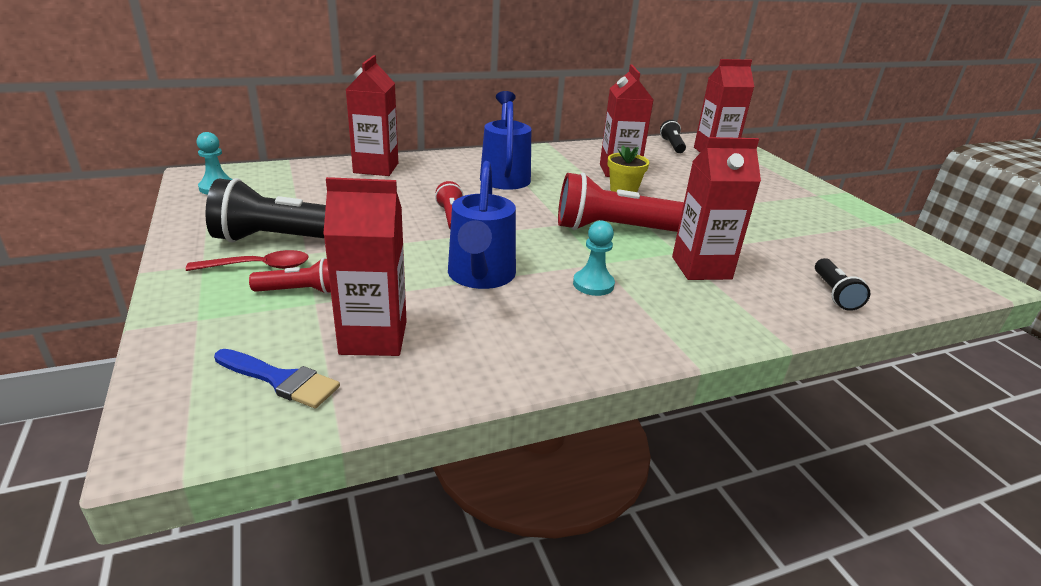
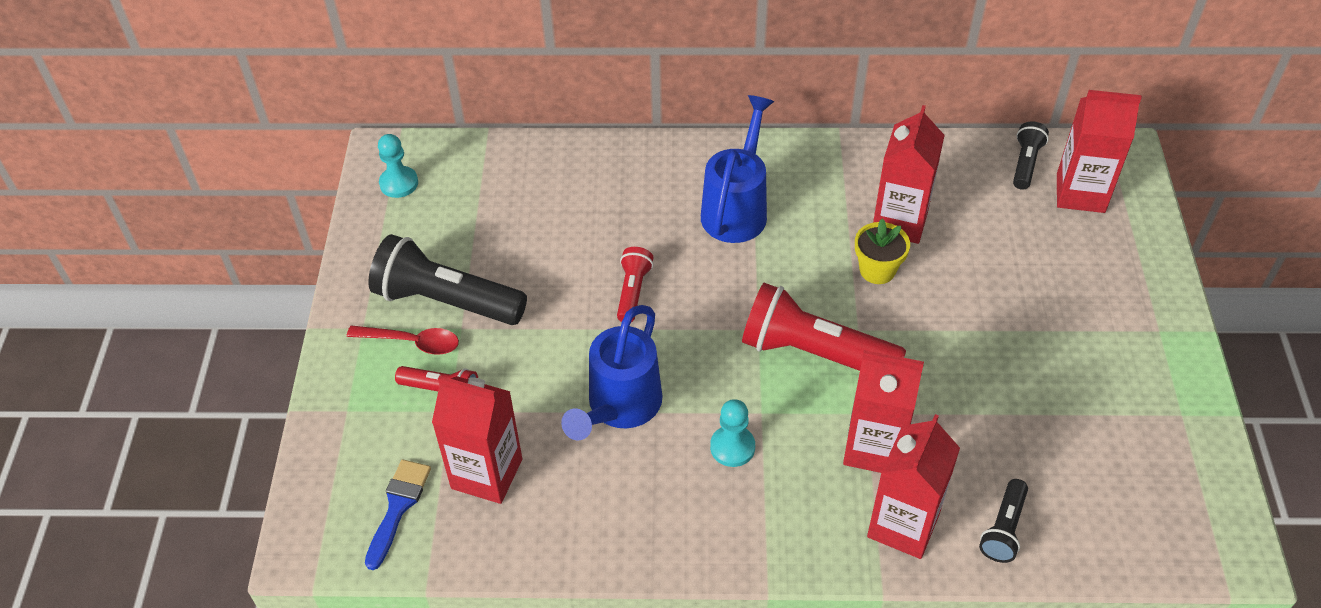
camera: 25 degrees right, 20 degrees up
(281, 380) = (398, 507): blue brush -> blue brush turned 120 degrees counterclockwise
(376, 168) = (583, 165): red carton -> red carton (903, 525)

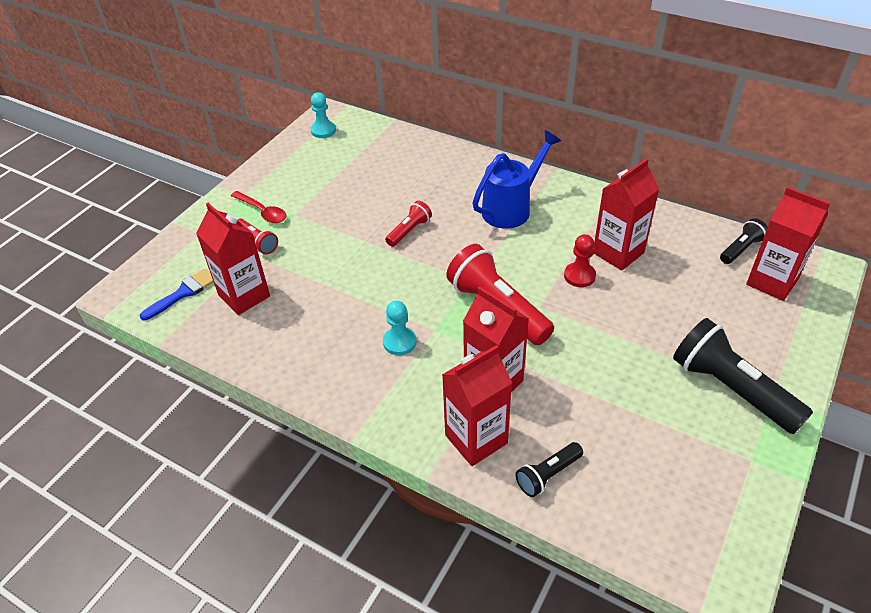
camera: 30 degrees right, 5 degrees down
(446, 301) = (298, 198): black flashlight -> black flashlight (731, 389)
(619, 407) = (349, 291): blue watering can -> none
(877, 270) = (579, 276): yellow flower pot -> red pawn

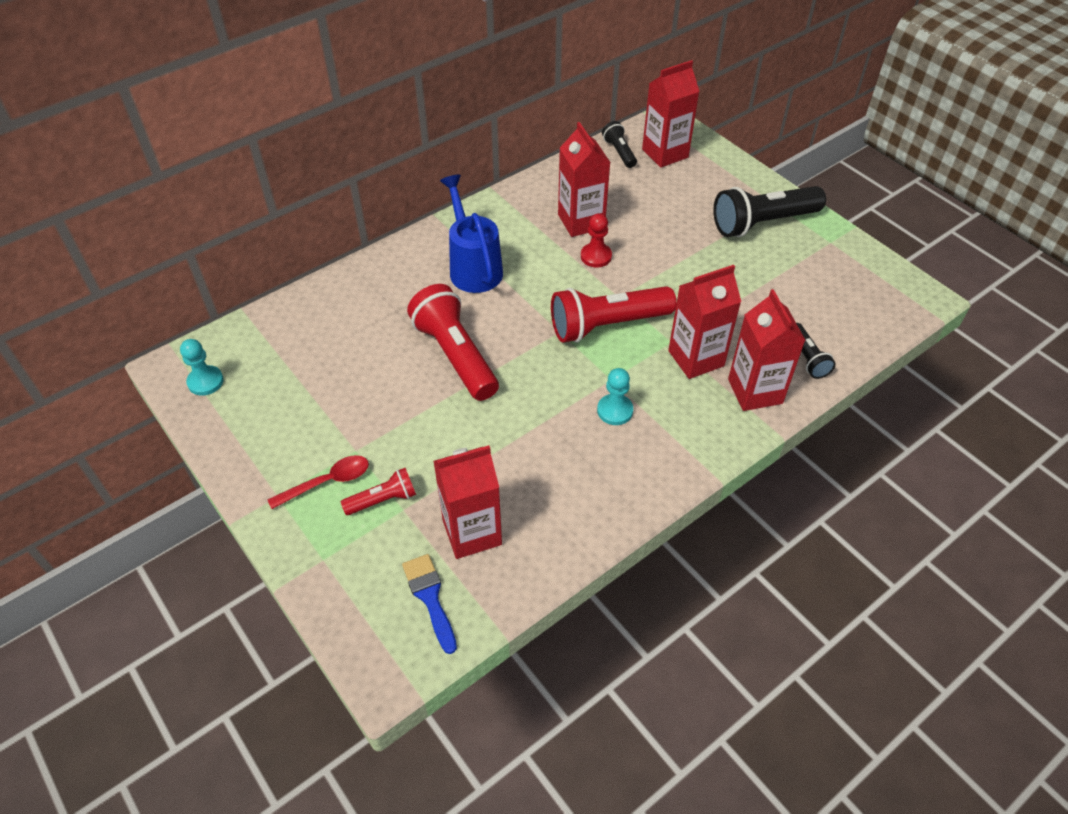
camera: 70 degrees left, 5 degrees up
(409, 231) = (455, 355): red flashlight -> red flashlight, size x1.95

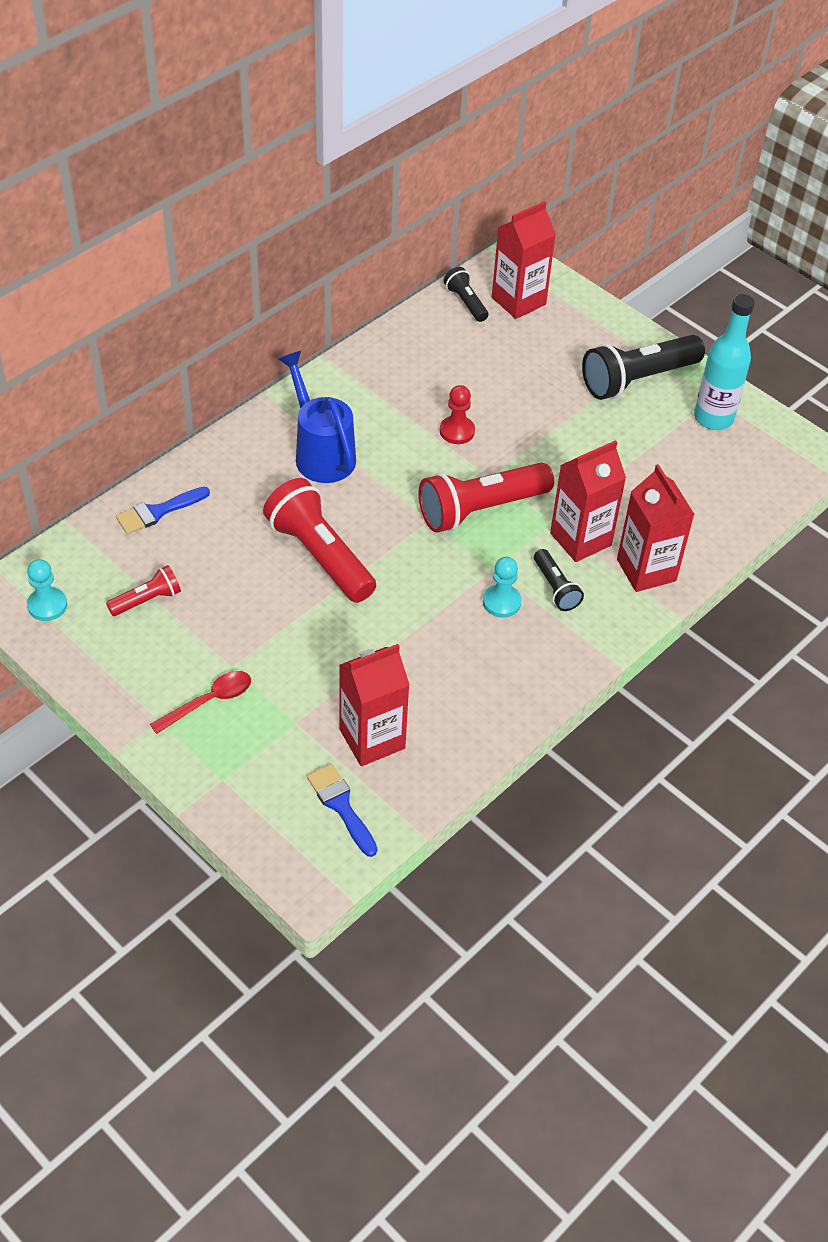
camera: 10 degrees left, 0 degrees up
(321, 307) = (158, 512): none -> blue brush
(383, 500) = (272, 714): red flashlight -> red flashlight (147, 600)
(581, 221) = (434, 391): red carton -> none
(807, 358) = (698, 530): black flashlight -> black flashlight (555, 588)
(829, 260) = (713, 418): none -> turquoise bottle

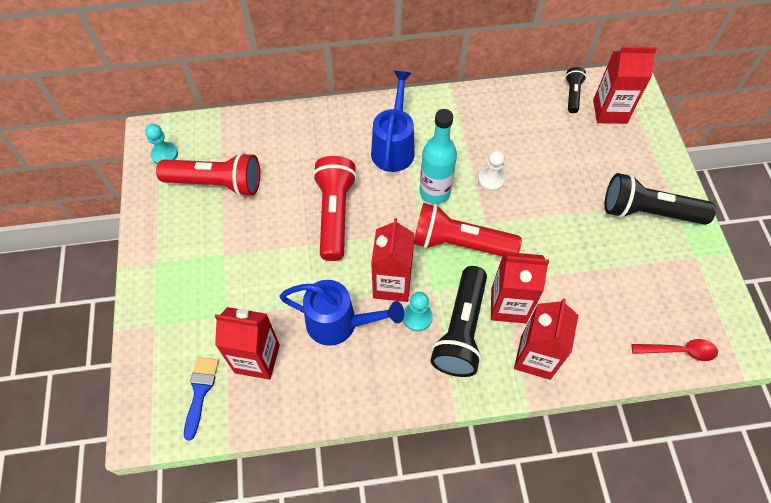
camera: 40 degrees right, 10 degrees up
(147, 600) = (216, 183): red flashlight -> red flashlight, size x1.95
(158, 512) = (270, 131): blue brush -> none
(209, 701) = (191, 269): red spoon -> red spoon (679, 351)
(427, 655) = (339, 323): none -> blue watering can
(447, 587) = (392, 284): none -> red carton
(457, 431) = (491, 180): red pawn -> white pawn
(555, 588) = (461, 330): black flashlight -> black flashlight, size x1.95
(713, 418) = (682, 272): turquoise bottle -> turquoise bottle (435, 192)

